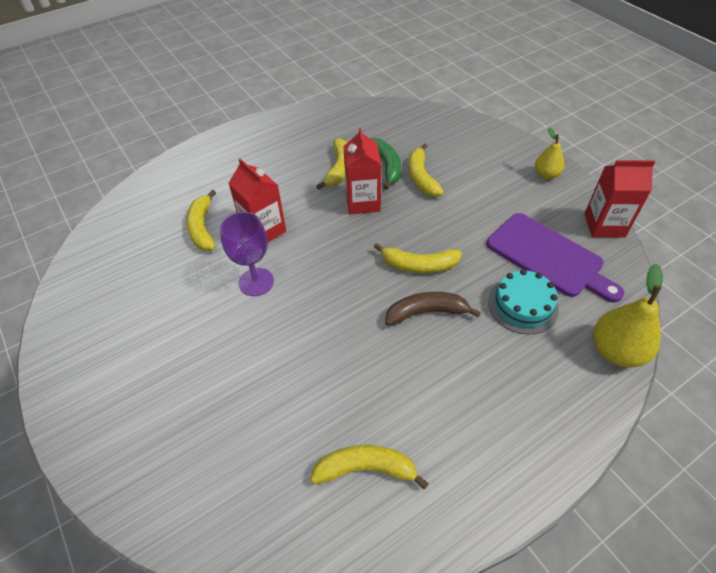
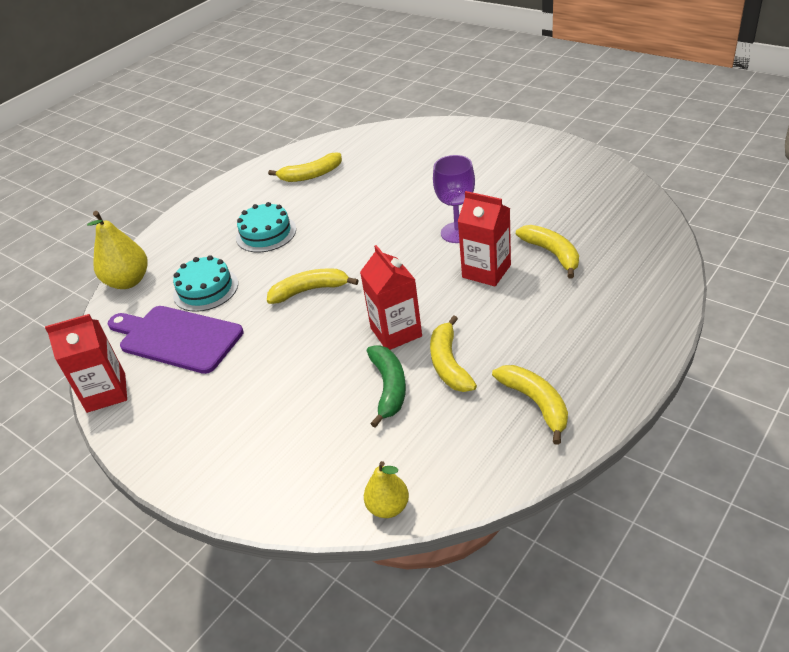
camera: 165 degrees right, 10 degrees down
(386, 166) = (389, 388): green banana -> green banana turned 150 degrees counterclockwise
(421, 177) = (336, 386): yellow banana -> yellow banana (536, 403)
(426, 312) = (292, 259): brown banana -> none
(449, 366) = (266, 233): none -> turquoise cake
(546, 175) = (167, 443): yellow pear -> yellow pear (388, 507)

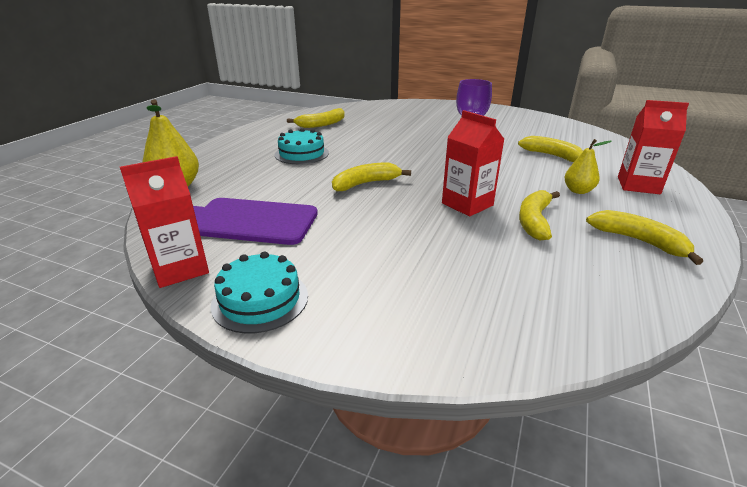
camera: 20 degrees left, 10 degrees down
(205, 289) = (261, 187): turquoise cake -> turquoise cake (260, 300)
(388, 507) = (581, 338): yellow pear -> yellow pear (578, 191)
(389, 388) = (493, 241): green banana -> none
(449, 364) = (534, 221): yellow banana -> yellow banana turned 45 degrees clockwise
(486, 271) = (511, 166): red carton -> red carton (638, 185)

